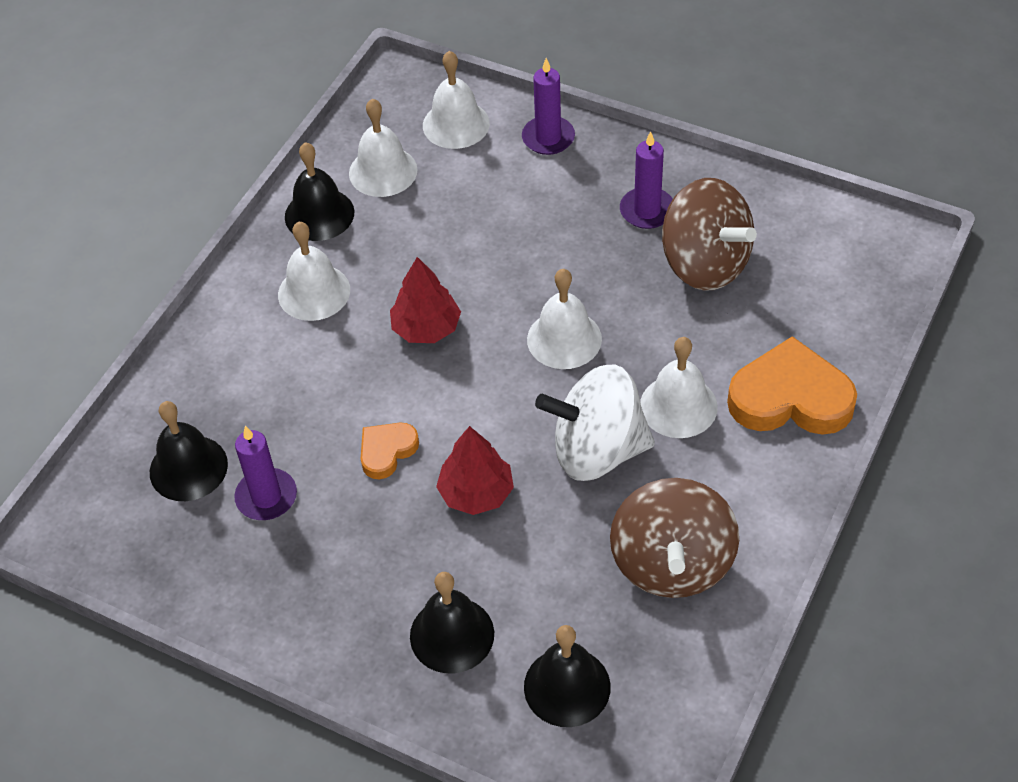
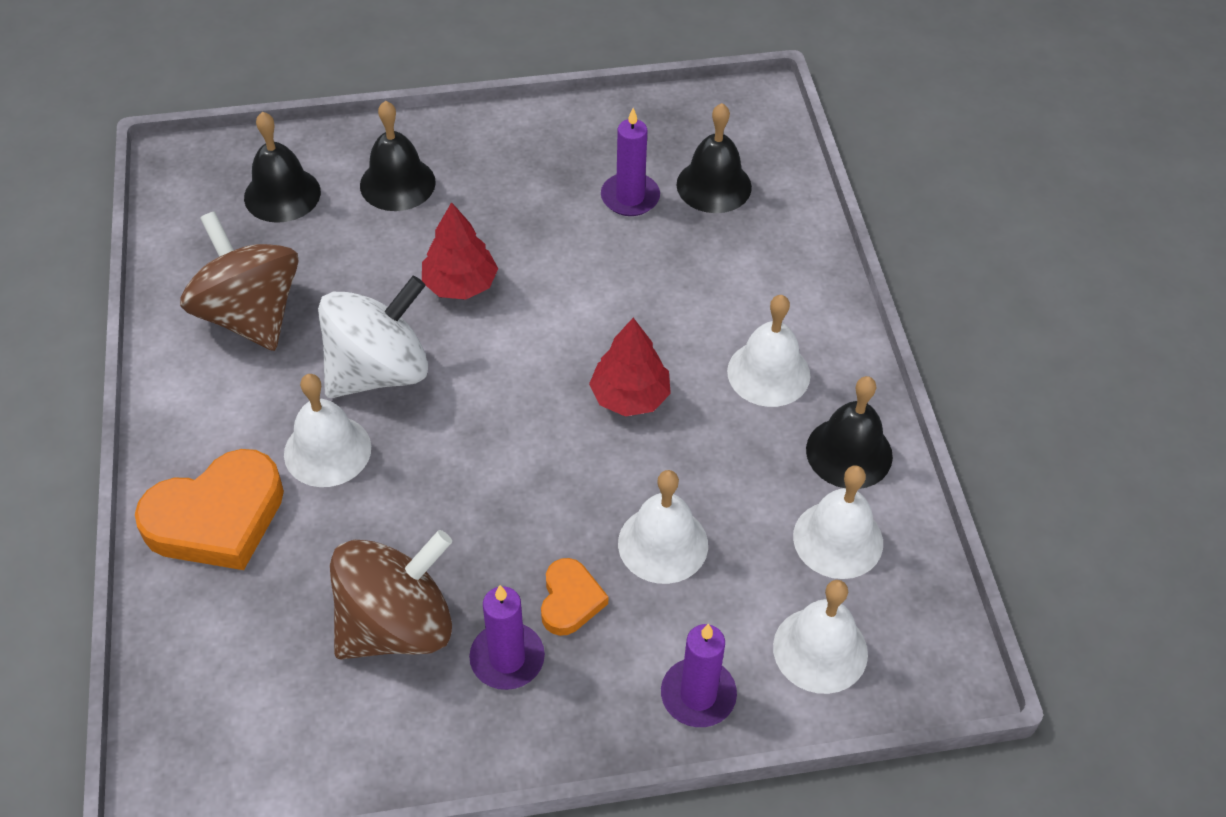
camera: 140 degrees right, 0 degrees up
(387, 451) = (565, 277): orange heart -> orange heart (570, 600)
(564, 339) = (487, 457): white bell -> white bell (663, 544)
(705, 263) = (396, 625): brown spinning top -> brown spinning top turned 135 degrees clockwise

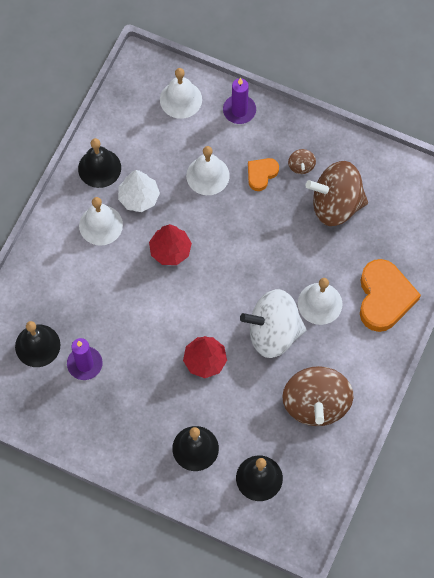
camera: 145 degrees left, 15 degrees up
(217, 517) = (384, 298): orange heart -> orange heart turned 90 degrees clockwise
(507, 658) = (301, 166): purple candle -> brown spinning top
(746, 444) = (139, 197): none -> white tree
(838, 539) = (137, 135): white bell -> none

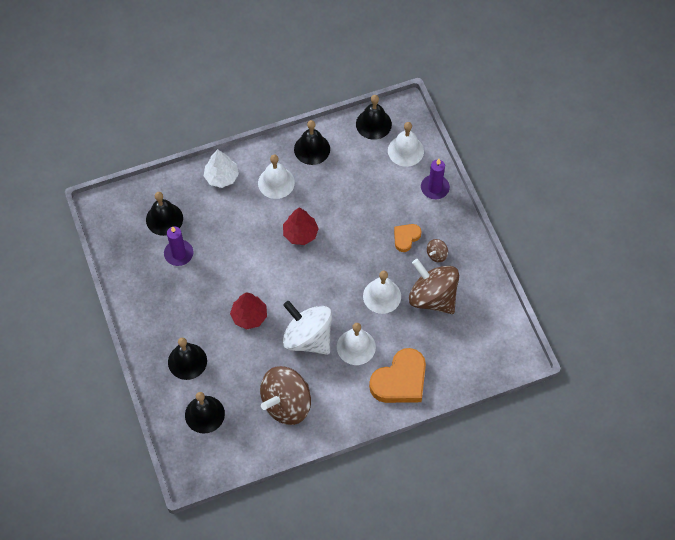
camera: 45 degrees right, 5 degrees down
(128, 99) = (373, 124): none -> black bell
(139, 197) = (316, 186): white tree -> white tree (221, 177)
(207, 175) = (372, 209): white bell -> white bell (382, 296)
(261, 174) = (406, 238): orange heart -> orange heart turned 45 degrees counterclockwise

